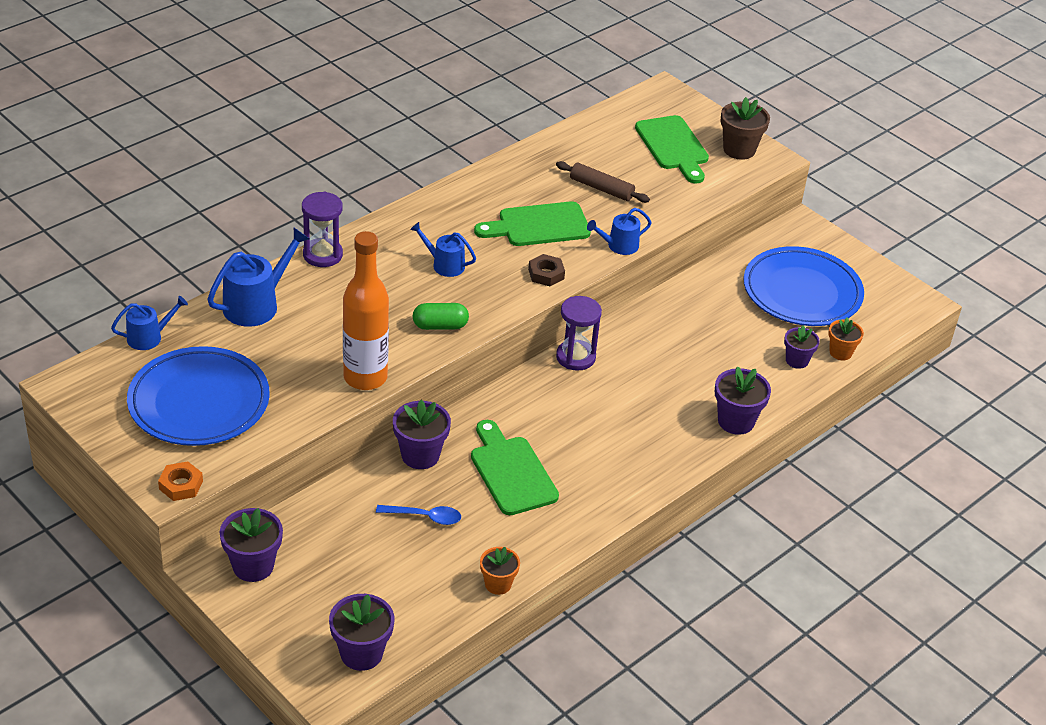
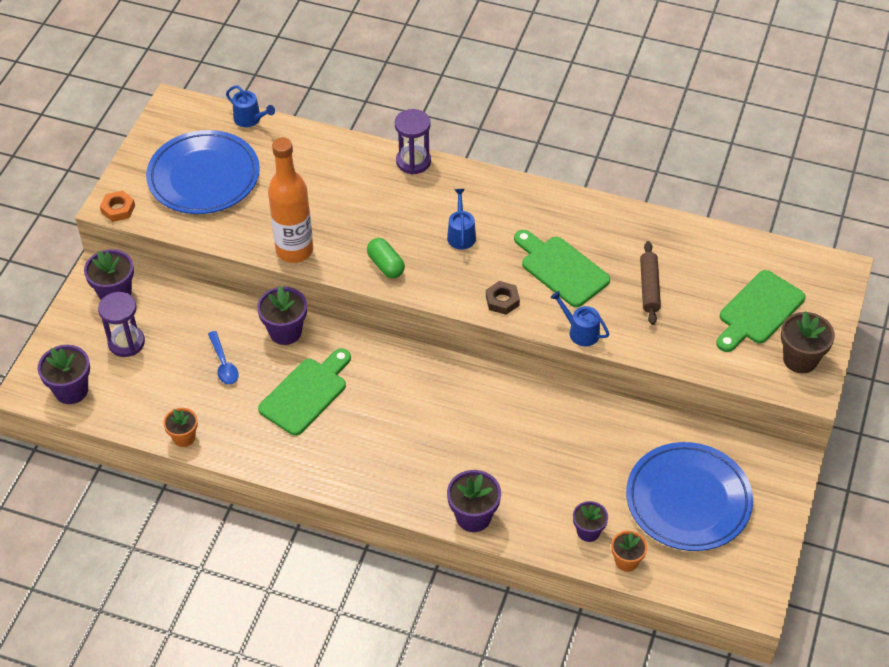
camera: 65 degrees right, 10 degrees up
(256, 305) = (327, 154): blue watering can -> none
(575, 357) = (469, 376): purple hourglass -> purple hourglass (126, 342)

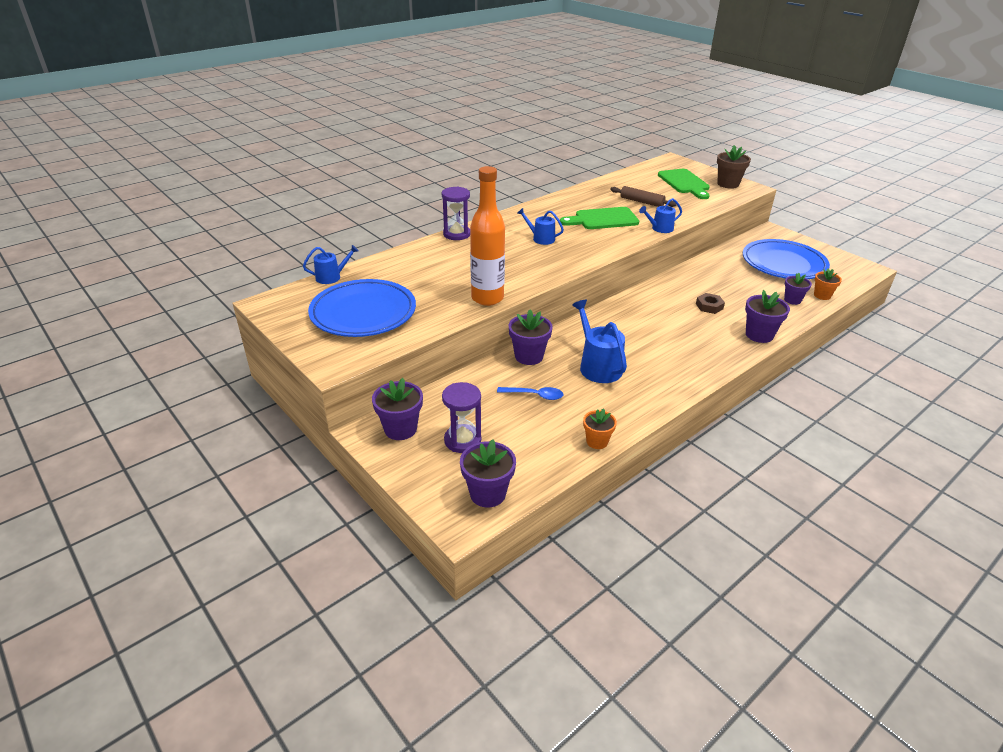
camera: 60 degrees left, 15 degrees down
(118, 209) = (343, 364): orange nut -> none
(306, 393) = (598, 366): green cutting board -> blue watering can
(386, 265) = (540, 270): green capsule -> none
(502, 300) = (612, 243): brown nut -> brown nut (709, 306)

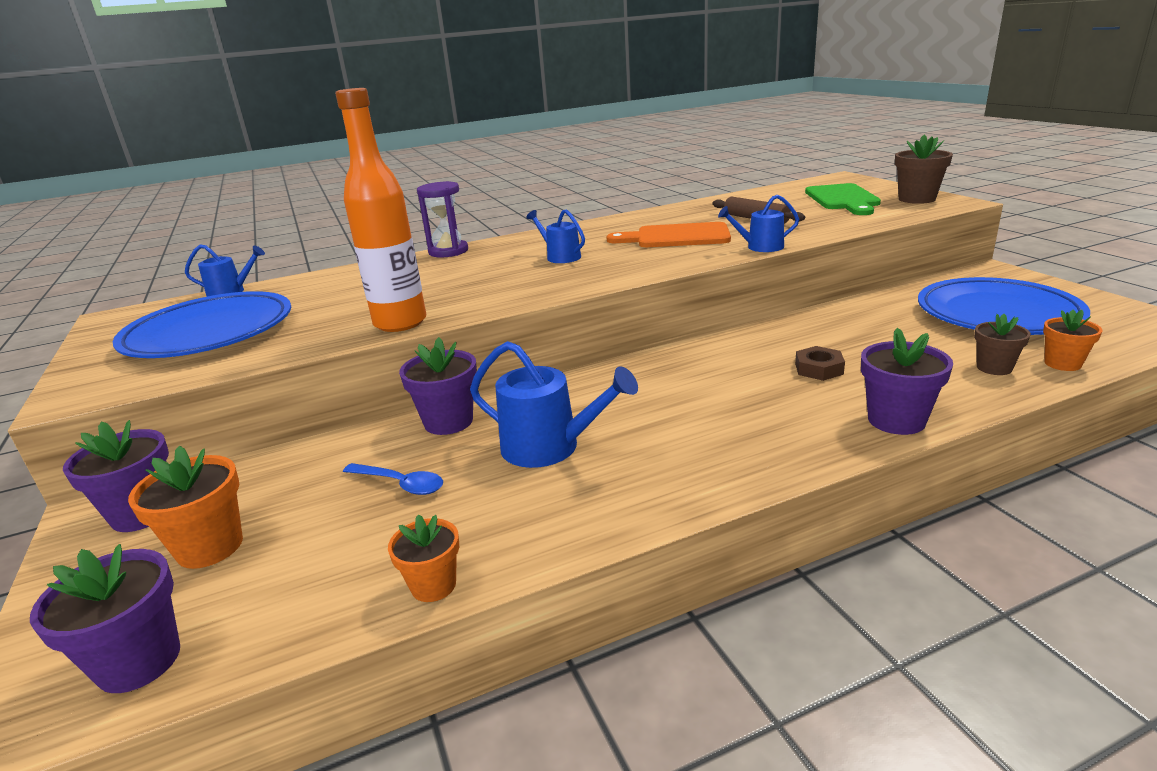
camera: 20 degrees right, 10 degrees down
(462, 440) = (210, 547): purple hourglass -> orange flower pot
(598, 366) = (549, 447): blue watering can -> blue watering can turned 120 degrees clockwise
(603, 219) = (676, 237): green cutting board -> orange cutting board
(792, 300) = (994, 368): purple flower pot -> brown flower pot

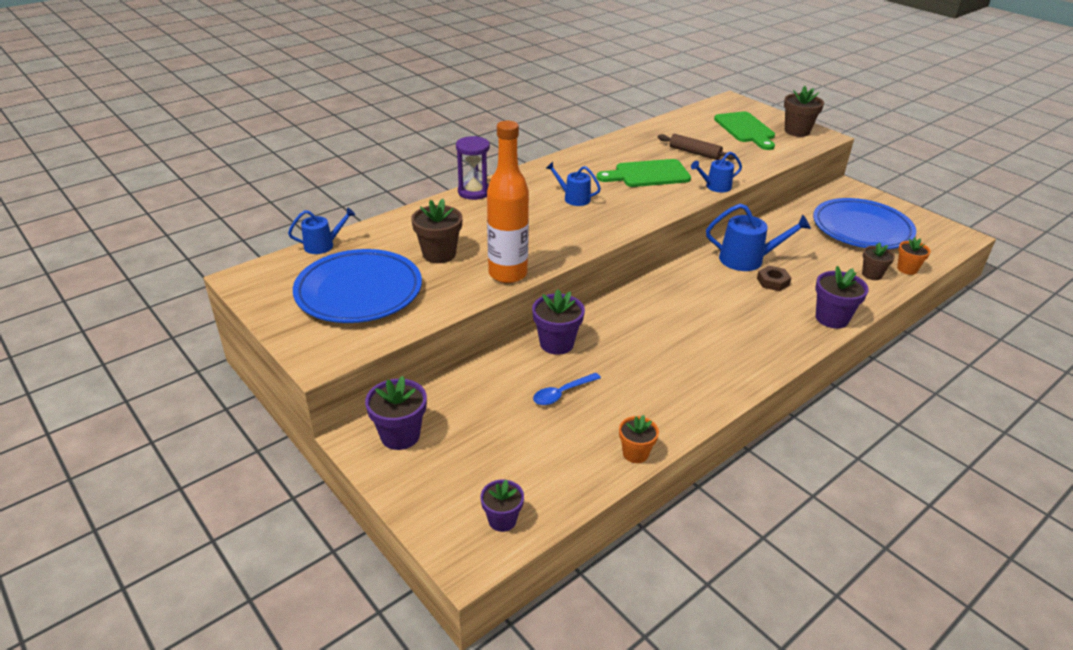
camera: 20 degrees left, 10 degrees up
(139, 661) = (502, 520): purple flower pot -> purple flower pot, size x0.65
(210, 547) = (474, 451): orange flower pot -> none
(343, 302) = (439, 254): none -> brown flower pot
(400, 484) = (562, 393): blue spoon -> blue spoon turned 135 degrees clockwise
(549, 447) = (639, 357): blue watering can -> blue watering can (747, 259)
(676, 237) = (648, 174): orange cutting board -> green cutting board

